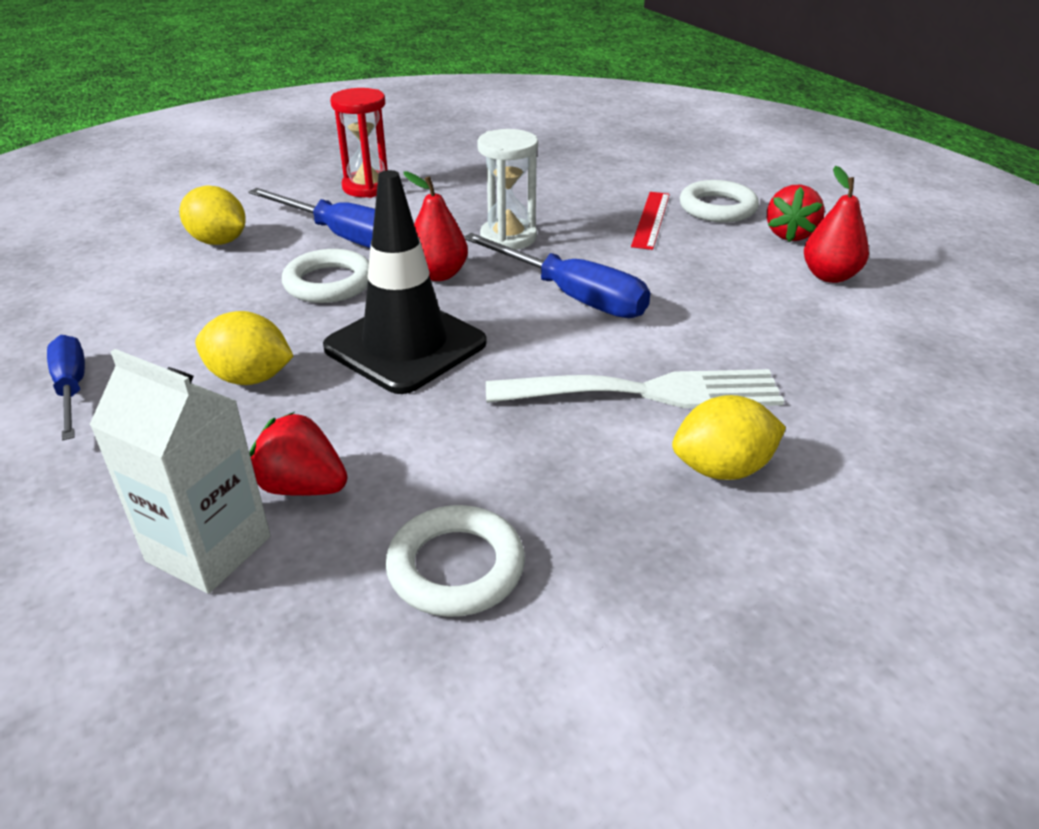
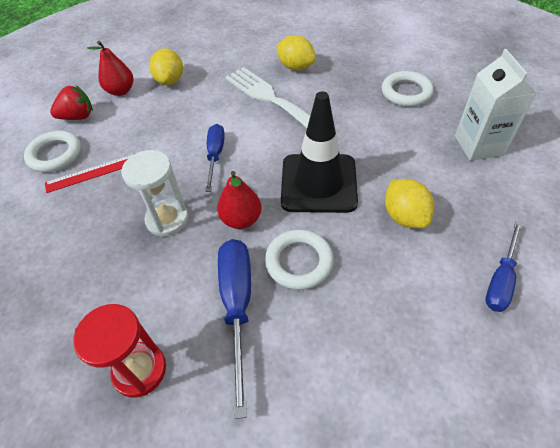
camera: 125 degrees left, 15 degrees up
(219, 241) = (315, 386): yellow lemon -> yellow lemon (170, 81)
(302, 487) = (428, 146): red strawberry -> none
(572, 296) = (215, 156): blue screwdriver -> blue screwdriver, size x0.65

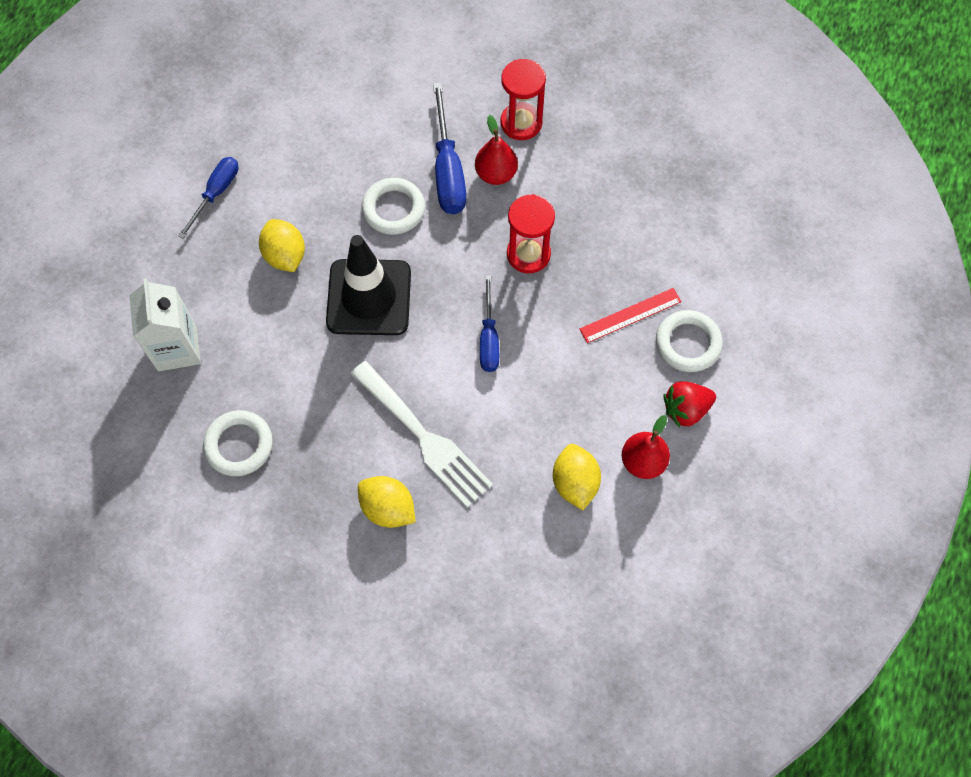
camera: 175 degrees right, 15 degrees up
(167, 219) = (528, 254): white hourglass -> red hourglass
(241, 219) = (451, 253): red pear -> red pear (496, 174)

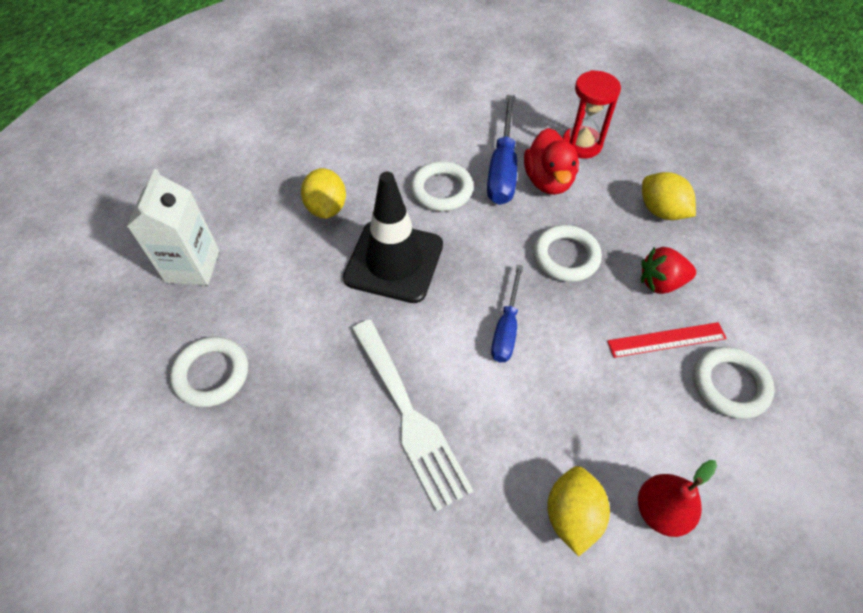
camera: 15 degrees right, 10 degrees down
(216, 193) = (284, 145): blue screwdriver -> none
(388, 508) = (345, 487): yellow lemon -> yellow lemon (661, 211)
(496, 174) = (548, 180): red pear -> red duck
(528, 254) = (566, 257): red hourglass -> white ring
(685, 409) = (720, 460): red strawberry -> red strawberry (660, 282)

